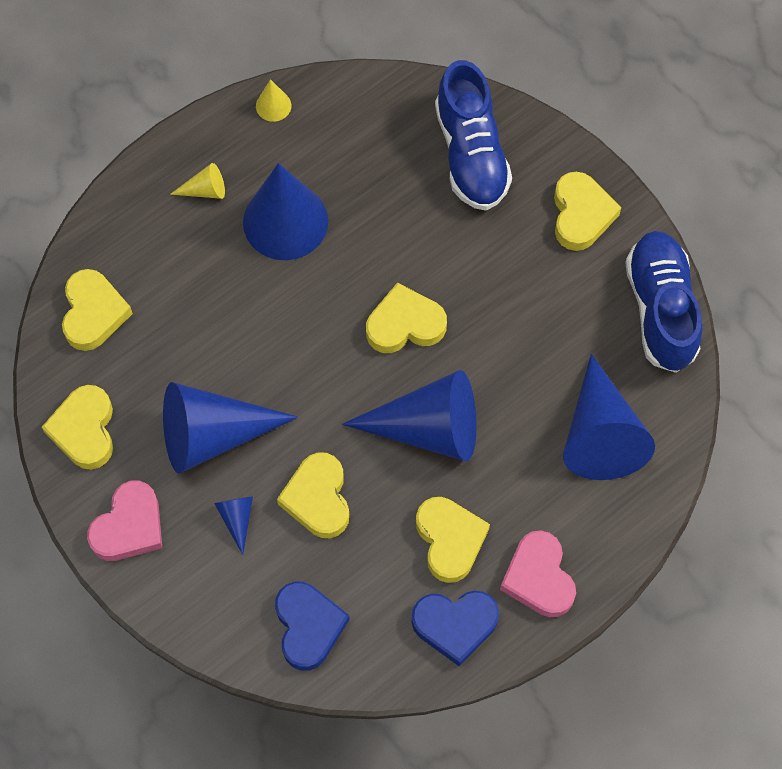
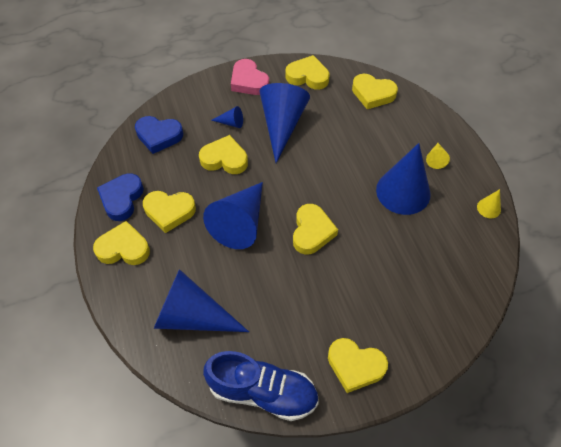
camera: 110 degrees right, 10 degrees down
(471, 154) = (424, 310): blue shoe -> none
(538, 578) = (123, 248): pink heart -> yellow heart

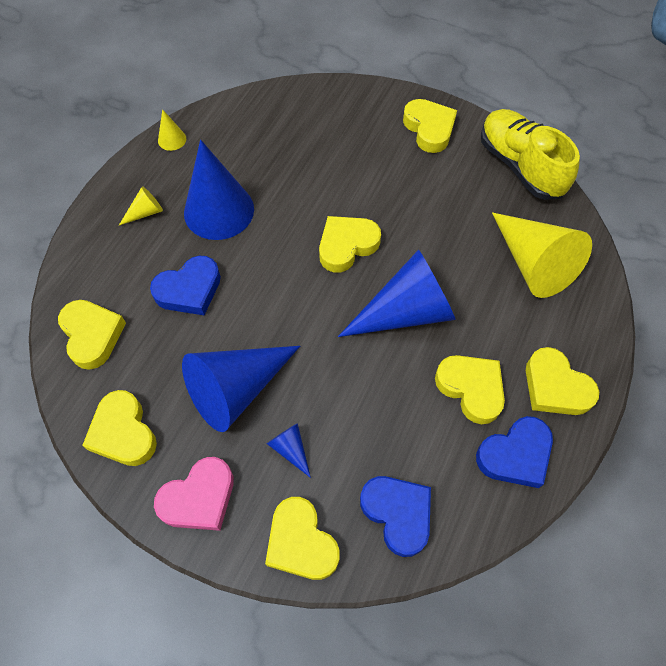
camera: 135 degrees left, 5 degrees up
(192, 316) = (532, 263): blue cone -> yellow cone
(224, 159) = (349, 402): yellow heart -> yellow heart (301, 542)
(248, 81) = (199, 498): pink heart -> pink heart turned 45 degrees clockwise
(263, 392) = (520, 166): blue shoe -> yellow shoe
(360, 144) = (189, 290): none -> blue heart

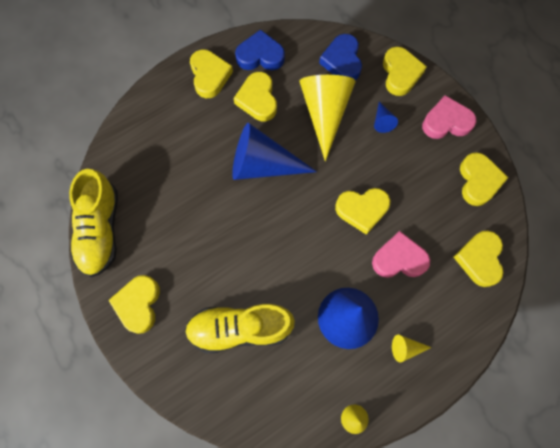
camera: 150 degrees left, 10 degrees up
(189, 290) = (399, 259): blue heart -> pink heart
(237, 389) = (397, 172): blue cone -> none
(321, 154) = (240, 328): none -> yellow shoe
(347, 246) = (271, 233): yellow heart -> yellow heart (362, 210)
(532, 263) = (158, 153): yellow cone -> yellow cone (325, 113)

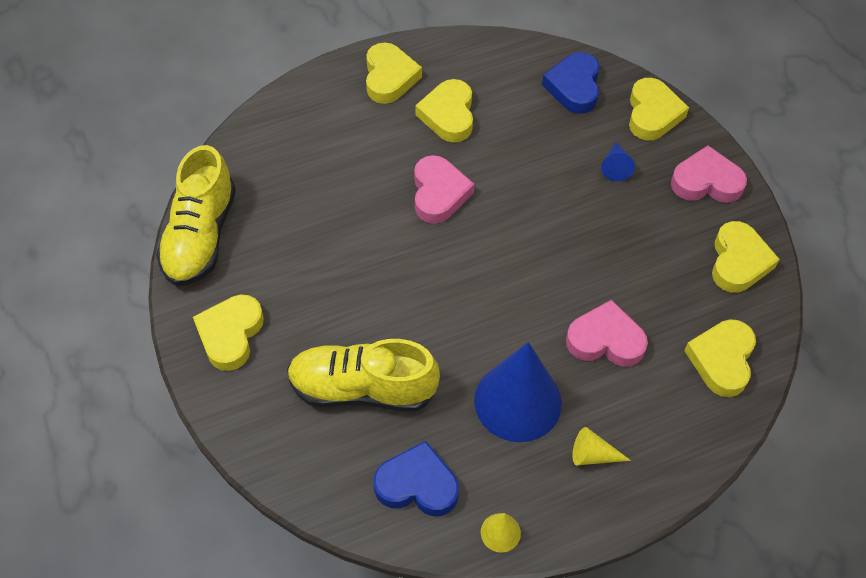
camera: 10 degrees right, 15 degrees down
(260, 56) = (463, 64): blue heart -> blue heart (417, 484)
(263, 164) = (439, 193): blue cone -> pink heart
(325, 113) = (537, 145): yellow cone -> none
(362, 210) = (565, 270): yellow heart -> none

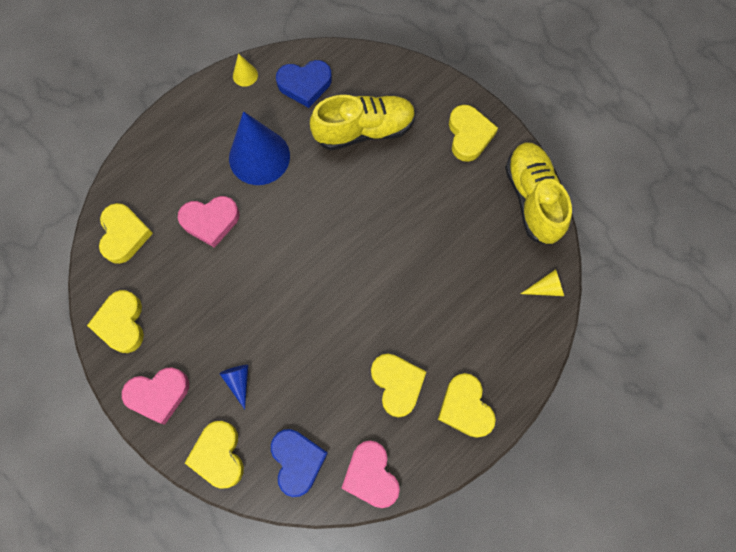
camera: 160 degrees right, 15 degrees up
(439, 193) = (374, 301): pink heart -> pink heart (371, 475)
(593, 455) = (200, 139): yellow cone -> yellow cone (546, 288)

